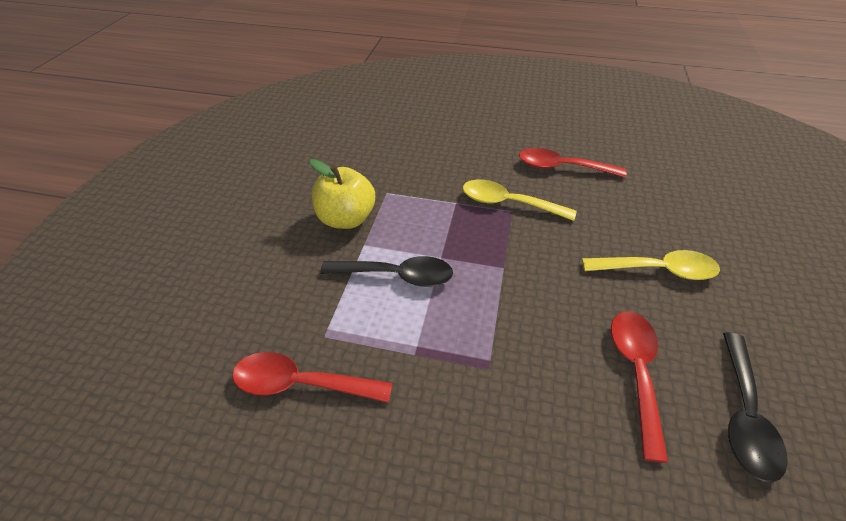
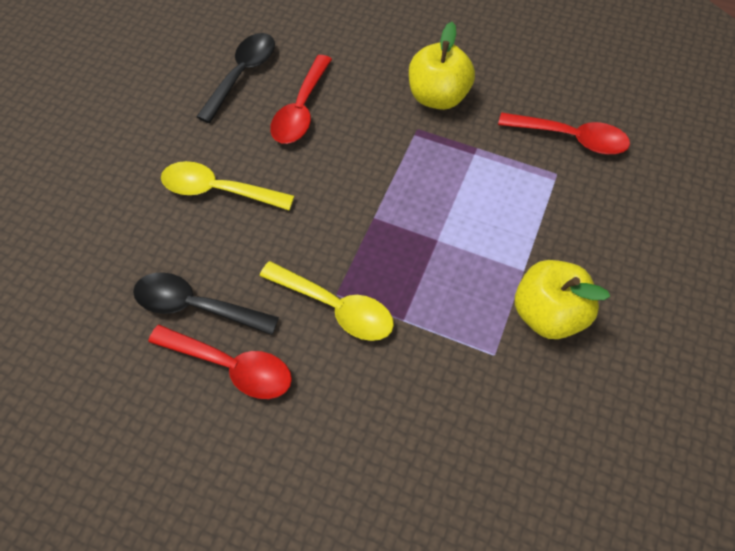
camera: 170 degrees left, 15 degrees up
(396, 276) = (488, 224): black spoon -> black spoon (196, 306)
(474, 421) = (437, 97): none -> yellow apple

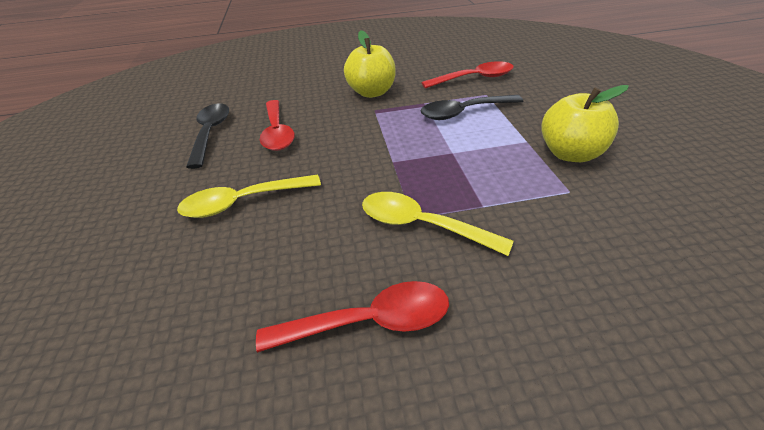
camera: 30 degrees left, 20 degrees down
(196, 306) = (288, 293): black spoon -> black spoon (464, 112)
(336, 307) = (421, 225): yellow spoon -> yellow spoon turned 150 degrees counterclockwise

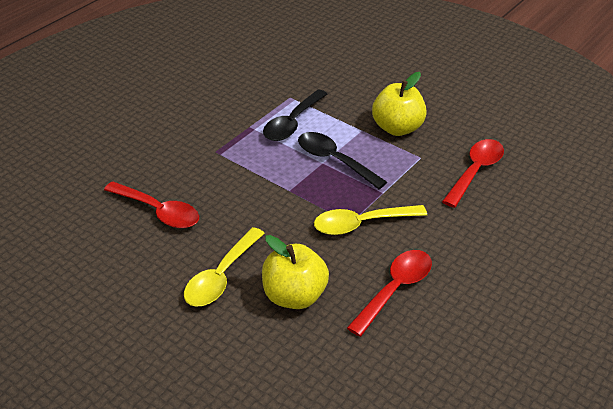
camera: 45 degrees left, 0 degrees up
(211, 133) = (92, 243): black spoon -> black spoon (334, 160)
(372, 92) = (189, 134): yellow apple -> yellow apple (294, 296)
(474, 79) = (263, 83): red spoon -> red spoon (475, 171)

